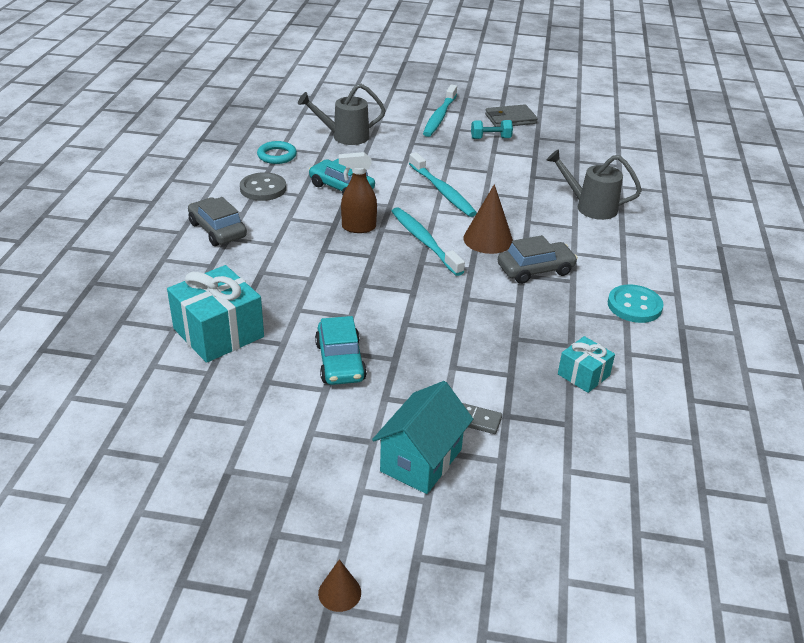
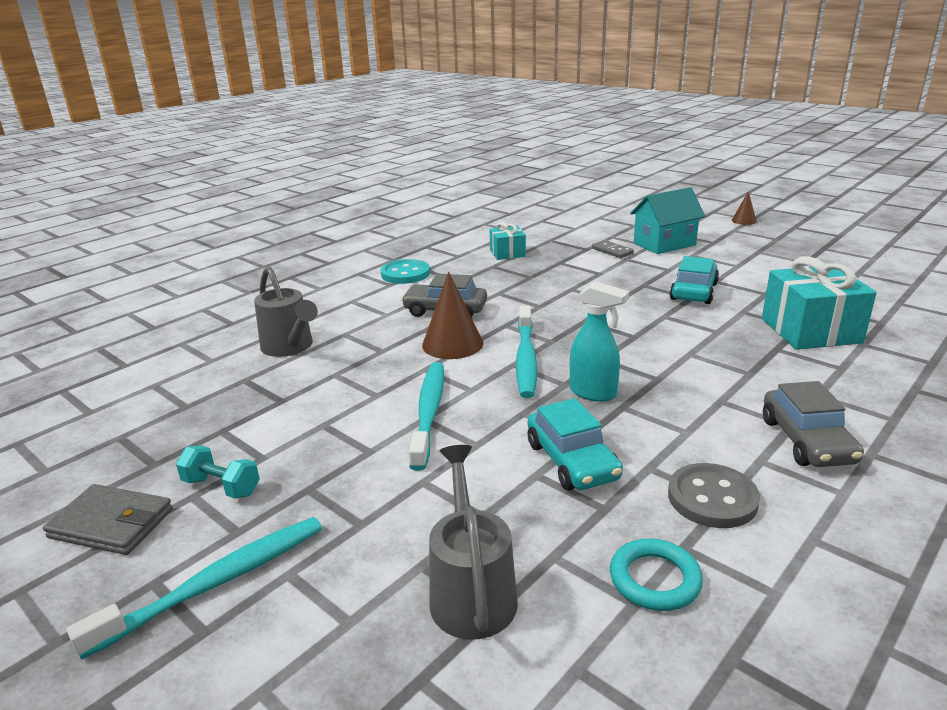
camera: 145 degrees left, 10 degrees down
(344, 136) = (471, 591): grey watering can -> grey watering can turned 120 degrees counterclockwise
(358, 228) = (593, 393): brown spray bottle -> turquoise spray bottle

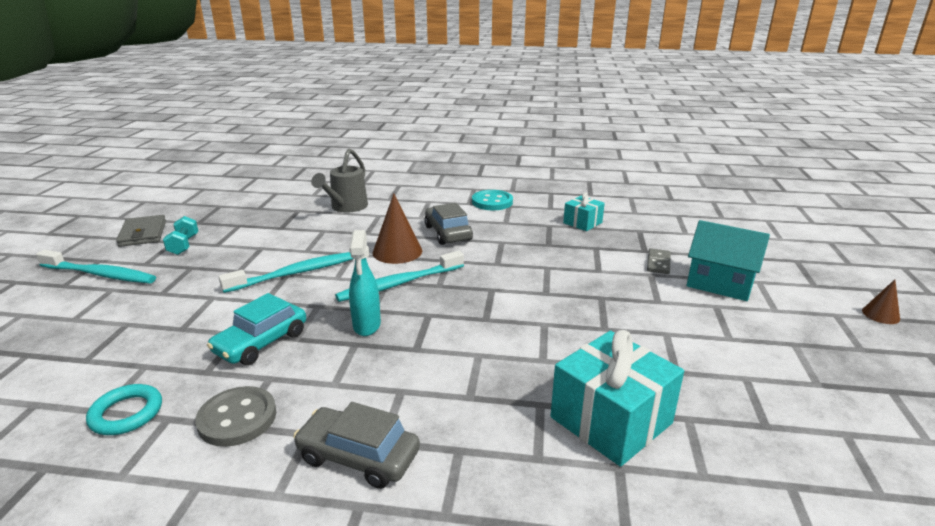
camera: 55 degrees right, 0 degrees up
(471, 591) = (104, 347): grey watering can -> none
(693, 291) = (620, 327): turquoise car -> none
(807, 441) = (358, 456): grey car -> grey car turned 60 degrees clockwise

